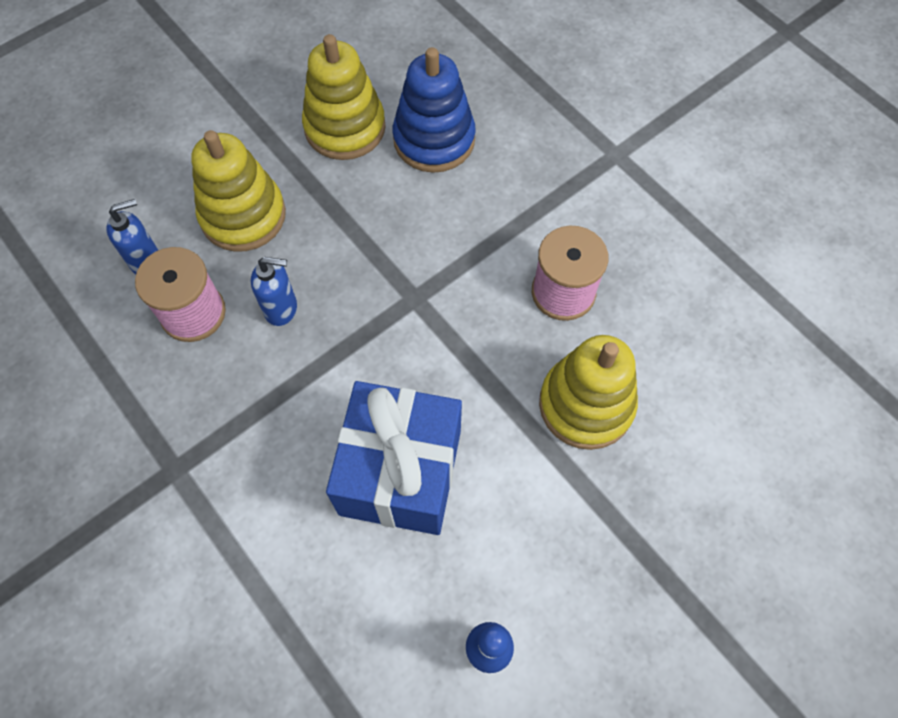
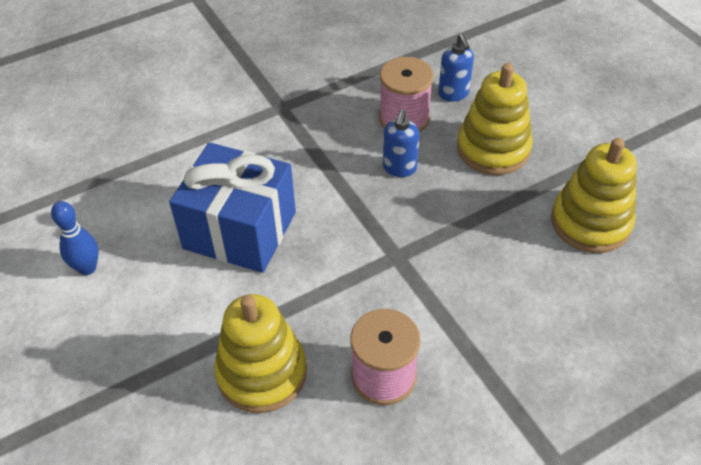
camera: 100 degrees right, 15 degrees down
(434, 139) = (577, 291): blue stacking toy -> none

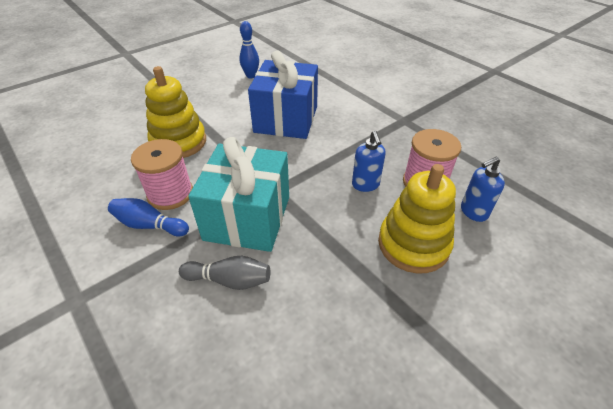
camera: 80 degrees right, 5 degrees down
(399, 168) = (365, 185): blue soap dispenser -> blue soap dispenser turned 105 degrees counterclockwise
(440, 287) = (247, 218): none -> turquoise gift
(442, 397) = (149, 225): none -> blue bowling pin
(533, 307) = (229, 280): none -> grey bowling pin
(590, 222) = (339, 330): yellow stacking toy -> none

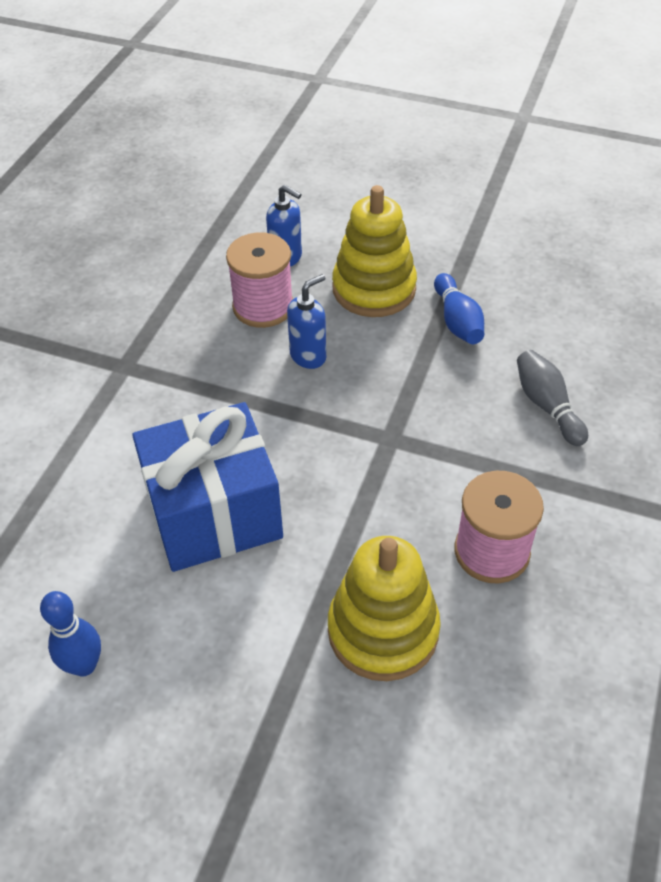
camera: 120 degrees left, 5 degrees up
(149, 225) = (556, 533): blue bowling pin -> blue bowling pin (457, 321)
(247, 218) = (456, 440): turquoise gift -> none

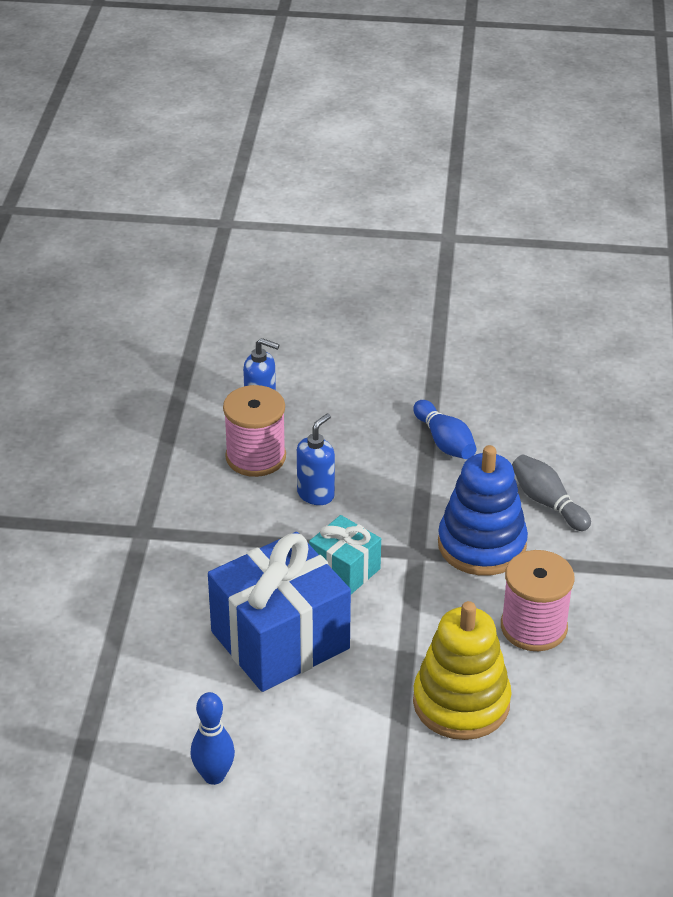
camera: 15 degrees left, 10 degrees down
(309, 445) = (344, 570): none -> turquoise gift
(374, 289) = (356, 424): yellow stacking toy -> none
(462, 442) = (481, 545): none -> blue stacking toy

